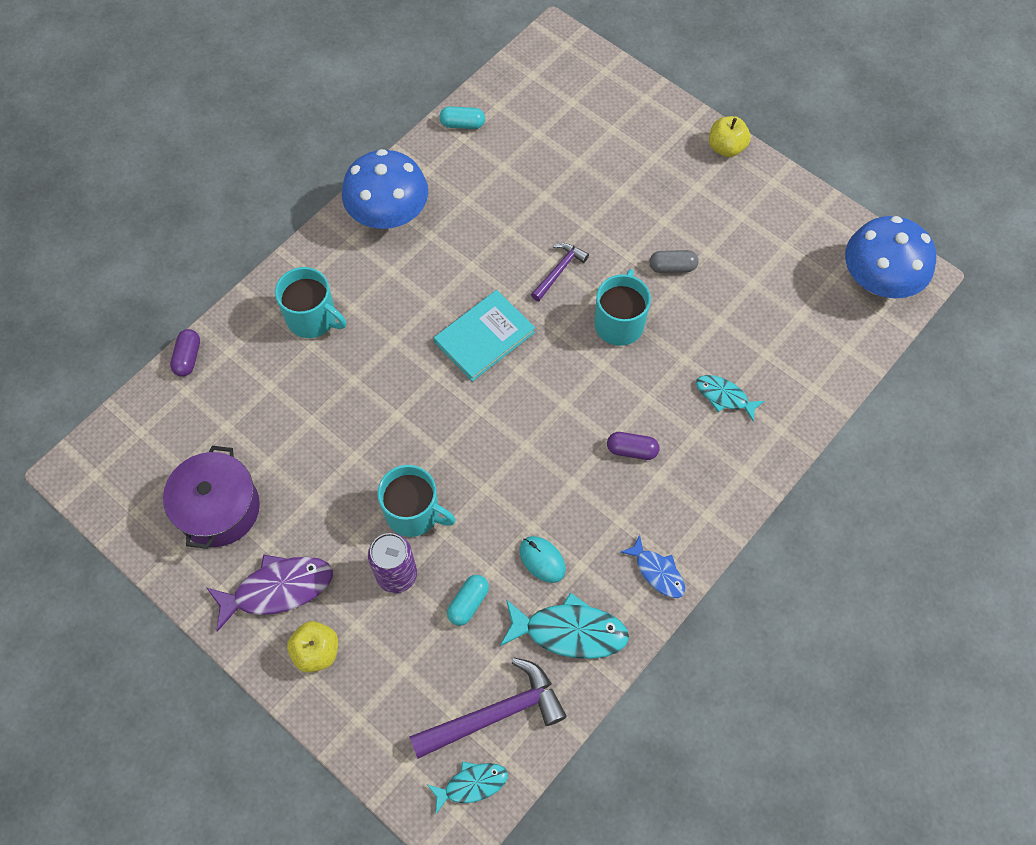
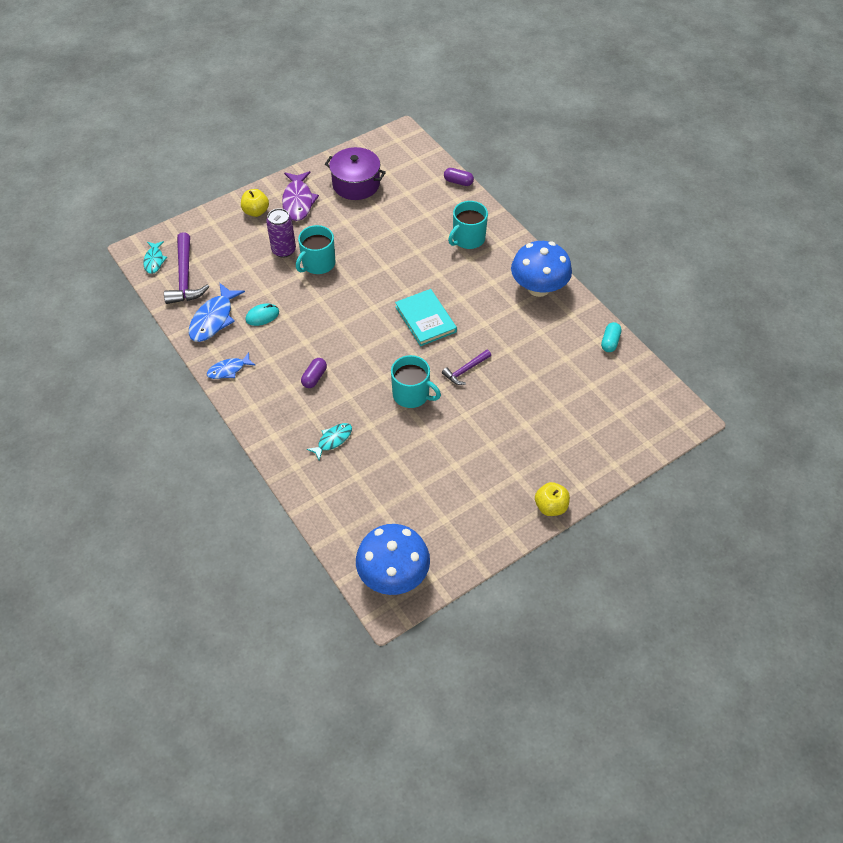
camera: 105 degrees right, 10 degrees down
(468, 603) = (252, 277): turquoise capsule -> none
(559, 270) = (465, 370): purple hammer -> purple hammer turned 90 degrees clockwise
(570, 631) = (213, 319): turquoise fish -> blue fish
(672, 267) = (448, 438): grey capsule -> none

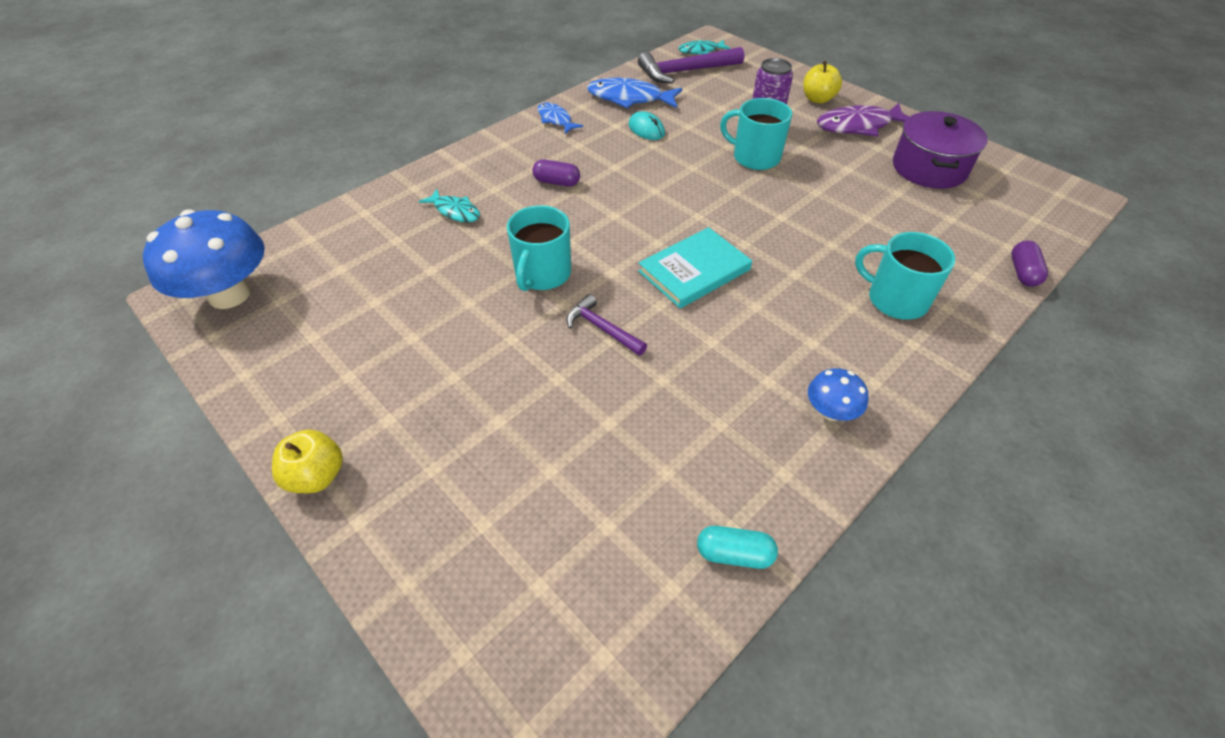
camera: 80 degrees right, 5 degrees down
(538, 288) = (830, 411): blue mushroom -> blue mushroom, size x0.48

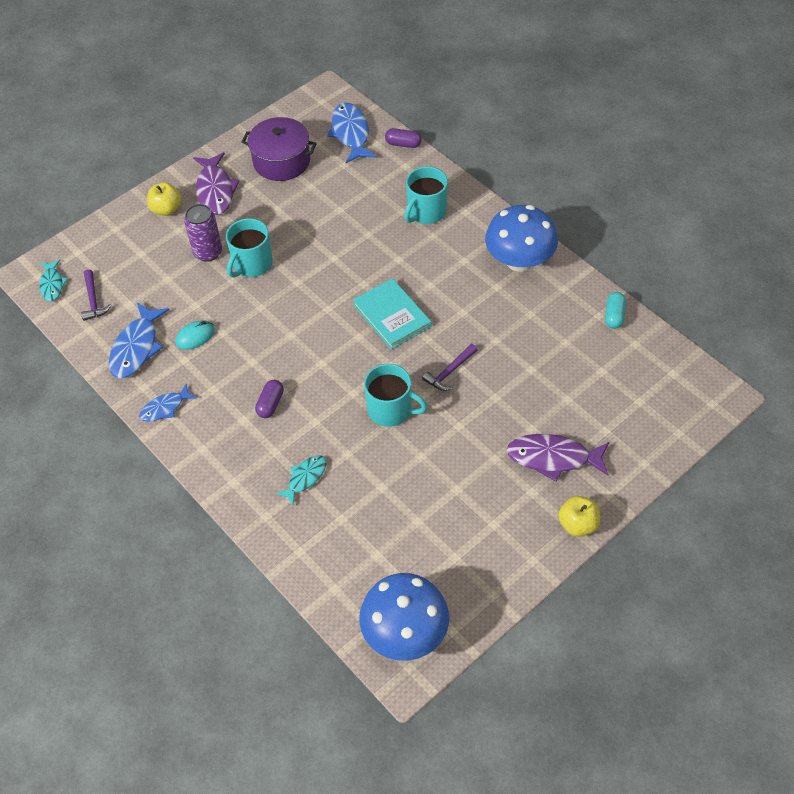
camera: 85 degrees left, 5 degrees up
(441, 447) = (553, 458): none -> purple fish
(685, 72) = (93, 300): purple hammer -> purple hammer, size x0.57
(830, 411) = (519, 261): blue mushroom -> blue mushroom, size x2.07
(1014, 222) = (351, 133): none -> blue fish

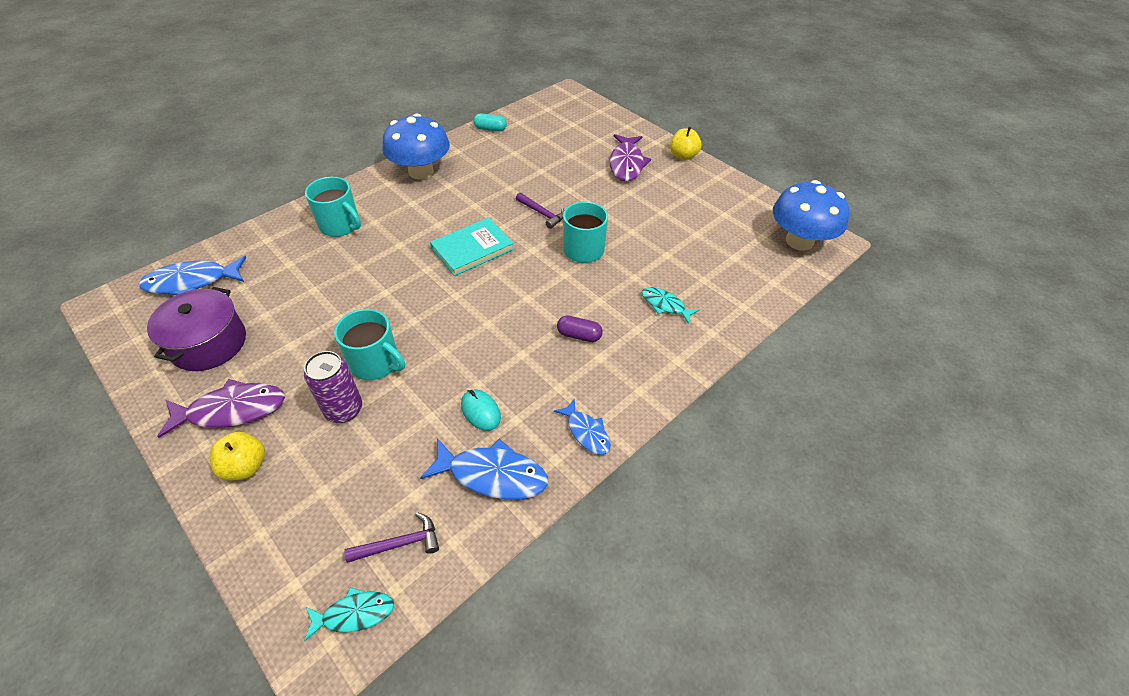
camera: 95 degrees left, 5 degrees down
(403, 144) = (232, 241): purple capsule -> none

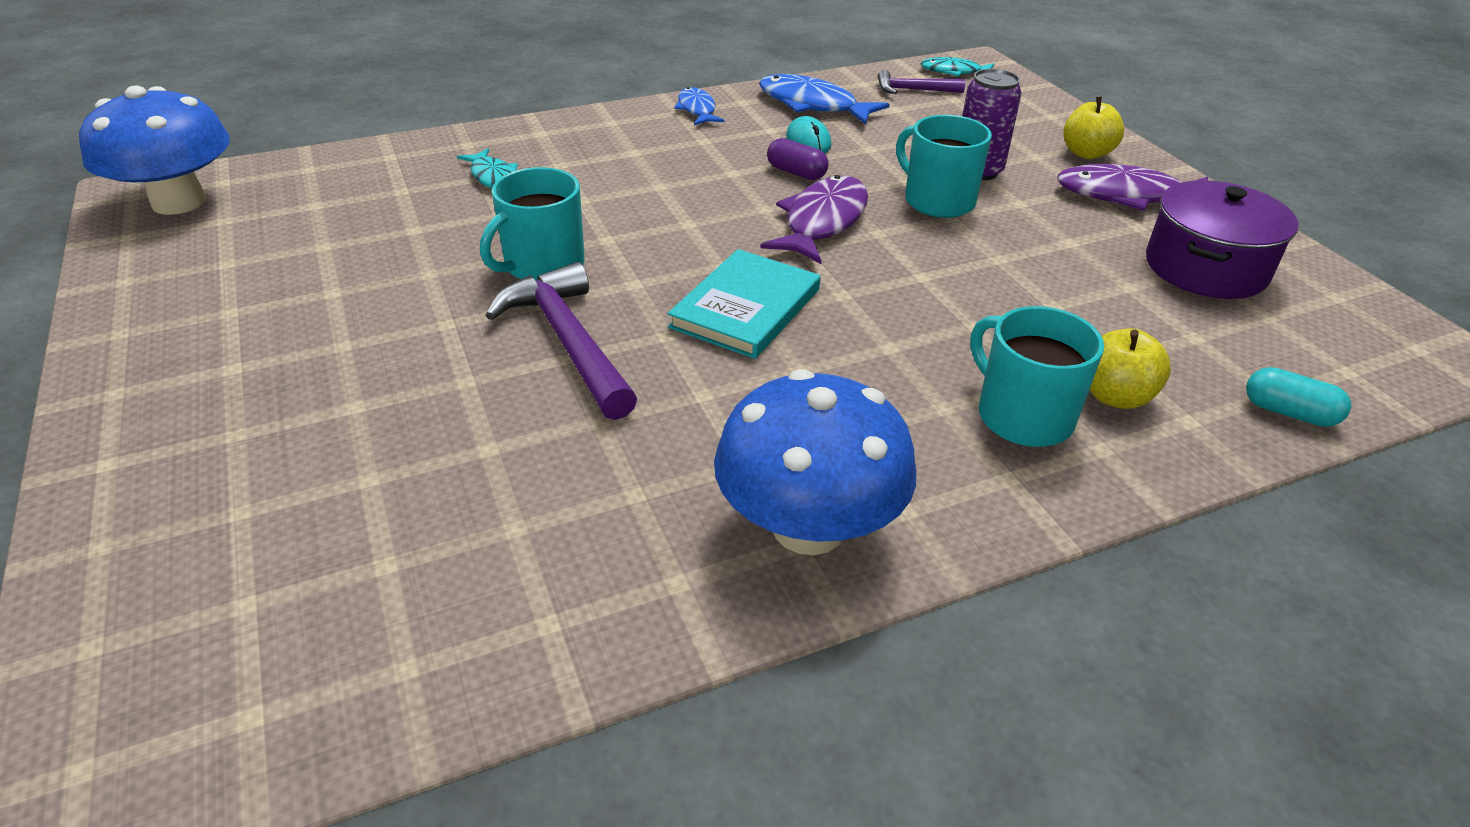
camera: 160 degrees left, 10 degrees down
(192, 282) = (1305, 366): blue fish -> none
(472, 249) = (745, 308): turquoise book -> turquoise book turned 45 degrees counterclockwise
(490, 129) = (524, 657): turquoise capsule -> turquoise capsule (1289, 412)
(542, 214) = (568, 342): purple hammer -> purple hammer, size x1.76
(579, 335) = (643, 173): purple capsule -> purple capsule (796, 173)
(626, 164) = (264, 414): purple fish -> purple fish (822, 221)
(683, 156) = (106, 402): yellow apple -> yellow apple (1115, 396)

